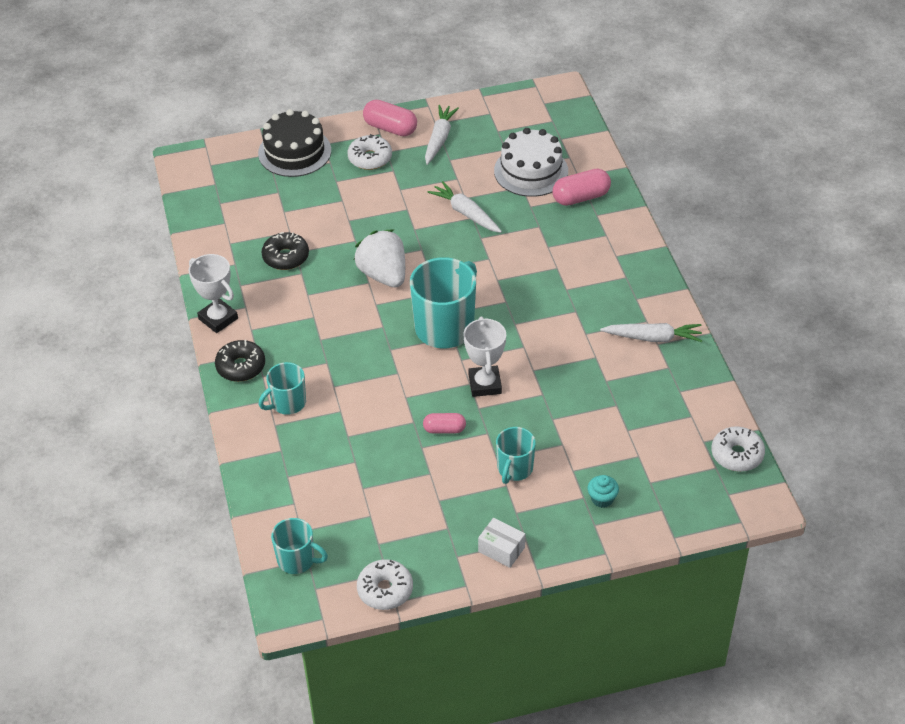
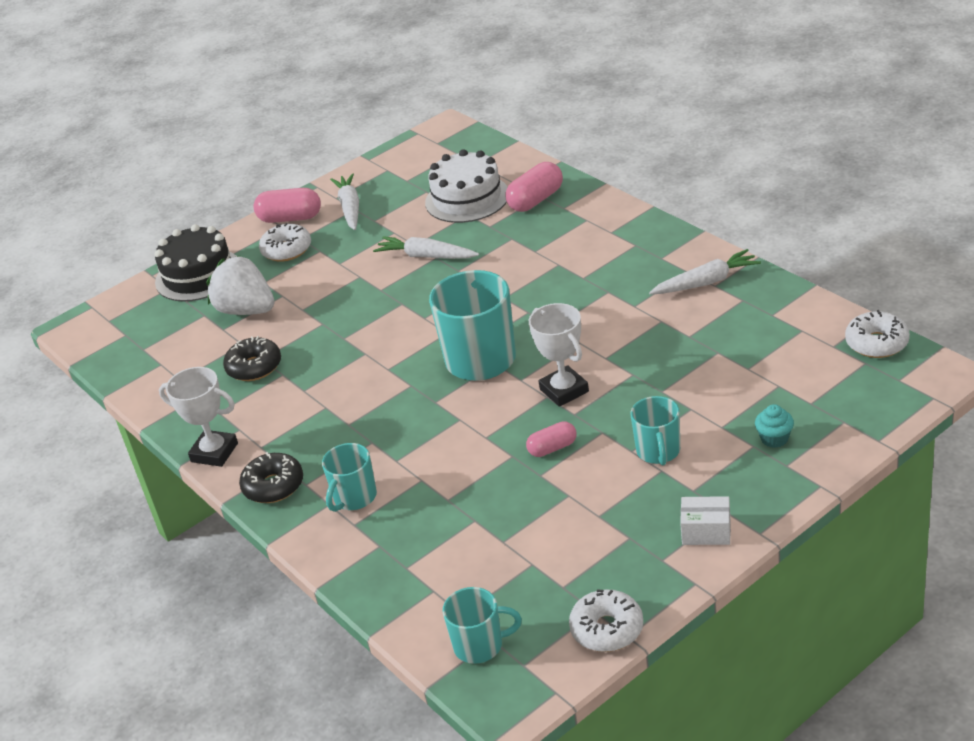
camera: 20 degrees left, 10 degrees down
(383, 275) = (377, 340): white strawberry -> white strawberry (246, 310)

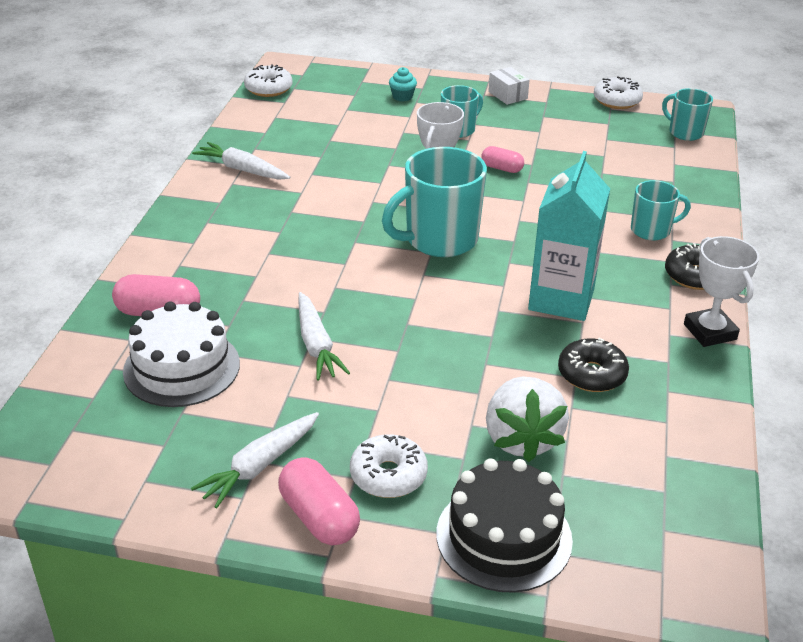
camera: 135 degrees left, 0 degrees up
(338, 391) = (561, 299): none -> turquoise carton

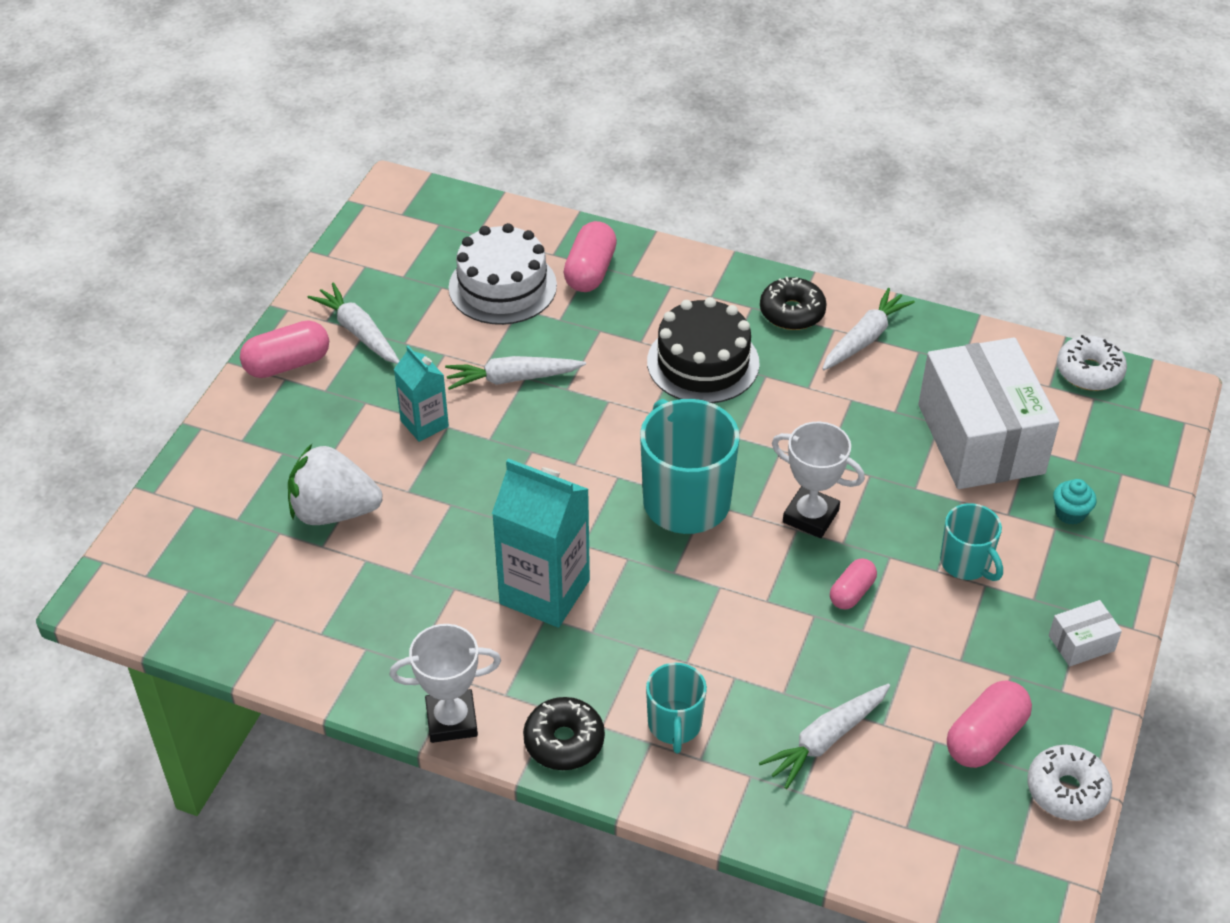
camera: 100 degrees right, 10 degrees up
(342, 125) = (980, 439): none -> white box
(388, 394) = (424, 424): none -> turquoise carton
(388, 475) = (319, 411): white donut -> none
(504, 536) = (223, 476): black cake -> black cake (703, 362)
(591, 374) = (409, 588): black donut -> black donut (792, 312)
(595, 123) = (985, 737): none -> pink capsule
(628, 174) = (826, 740): none -> white carrot
(685, 132) = (953, 857): turquoise mug -> none

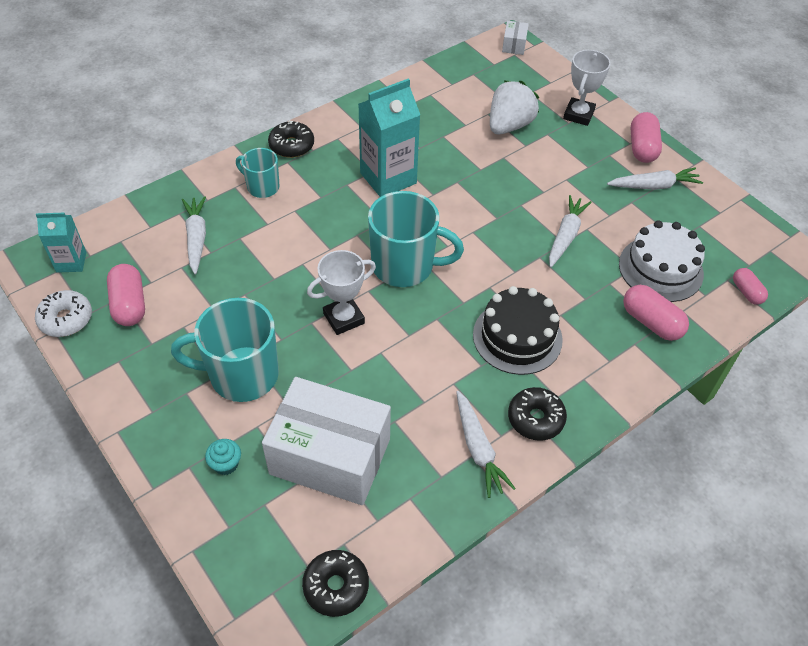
camera: 120 degrees right, 5 degrees up
(424, 424) = (552, 183): turquoise carton -> turquoise carton (71, 262)
(451, 720) = (339, 115): white trophy -> white trophy (578, 115)
(852, 592) = (273, 304): pink capsule -> pink capsule (746, 292)
(966, 563) = (241, 375): turquoise mug -> turquoise mug, size x1.79
(1081, 643) = (135, 394): white box -> white box (514, 45)
(1089, 371) = (336, 586): white donut -> black donut

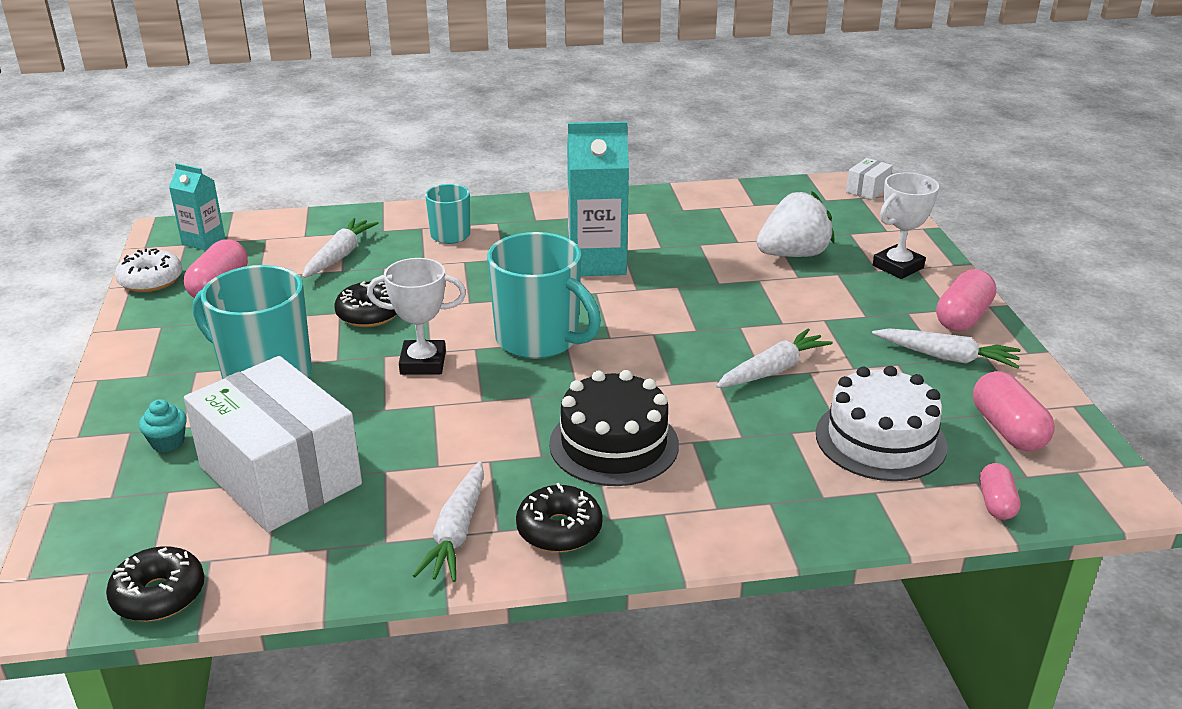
camera: 30 degrees right, 20 degrees down
(291, 145) = (515, 211): black donut -> black donut (369, 314)
(651, 322) = (815, 488): pink capsule -> pink capsule (1007, 429)

